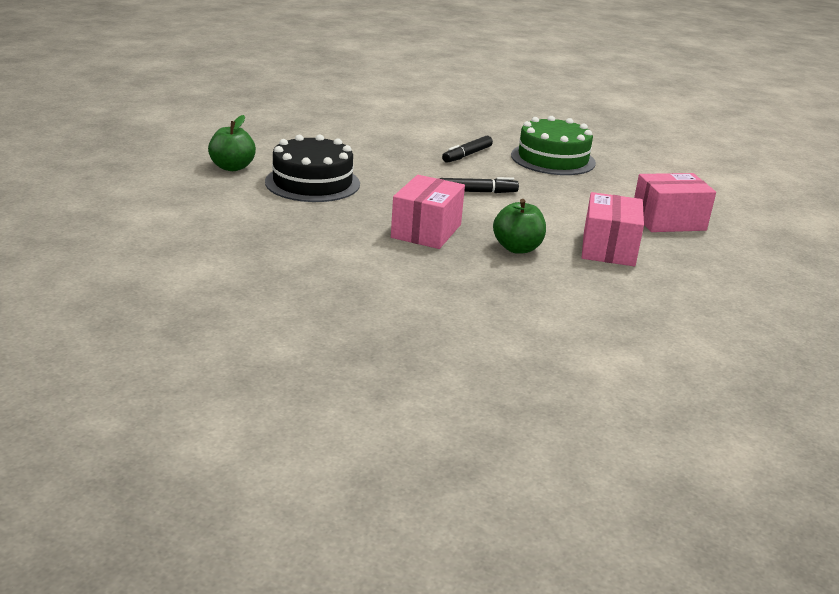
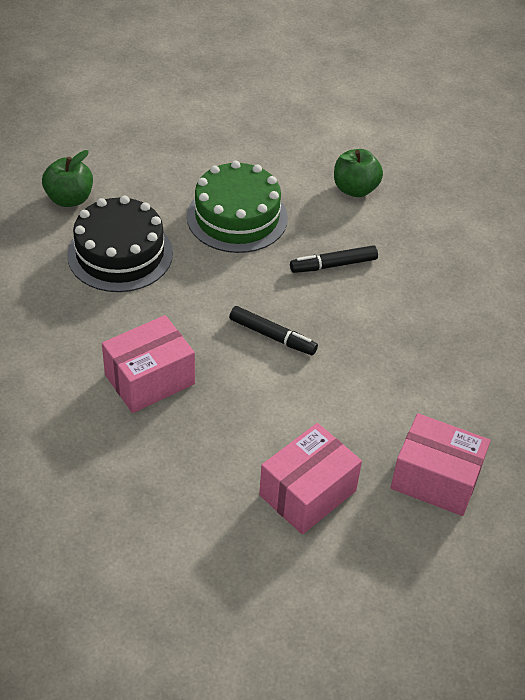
camera: 35 degrees right, 20 degrees up
(517, 248) = (210, 447): green apple -> green apple (355, 189)
(553, 159) = (429, 310): green cake -> green cake (237, 217)

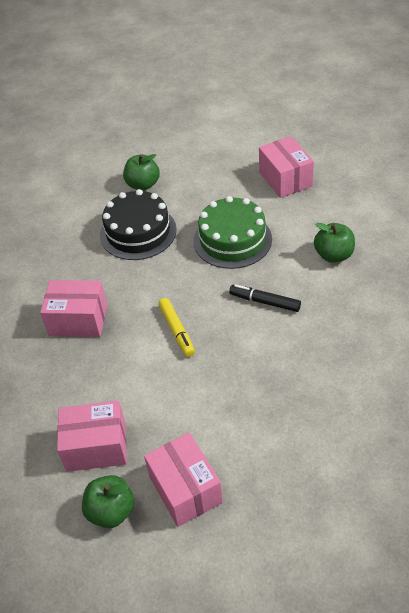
camera: 45 degrees right, 0 degrees up
(230, 130) = (285, 179): none -> pink box
(272, 336) = (177, 330): black marker -> yellow marker
(387, 542) = (111, 511): none -> green apple

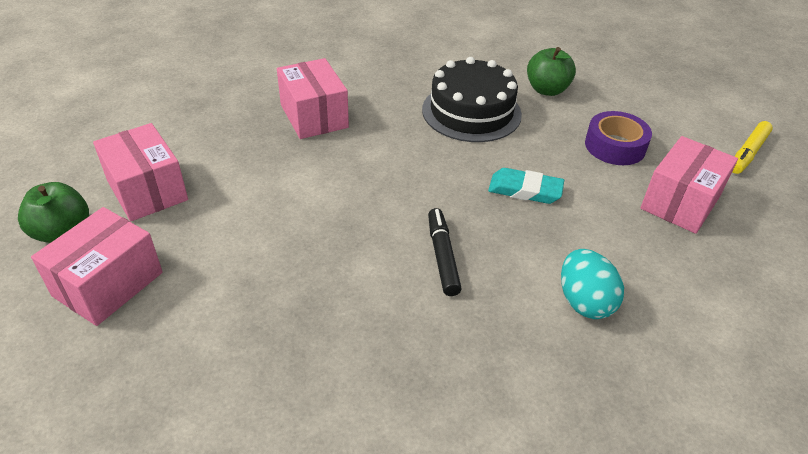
camera: 55 degrees right, 5 degrees down
(177, 330) = (344, 193): yellow marker -> yellow marker (748, 153)
(221, 181) = (615, 146): none -> purple tape
(232, 240) = (525, 190): green cake -> turquoise eraser
(333, 255) = (584, 302): green apple -> turquoise egg

